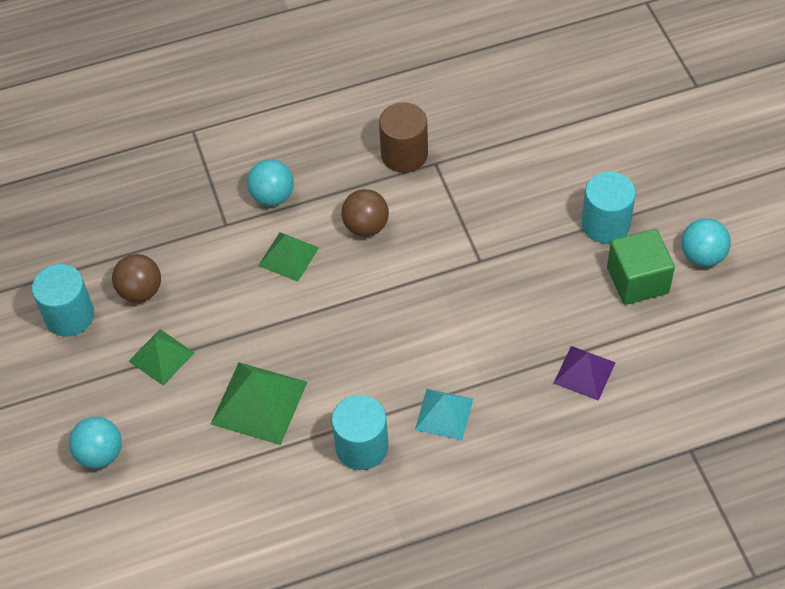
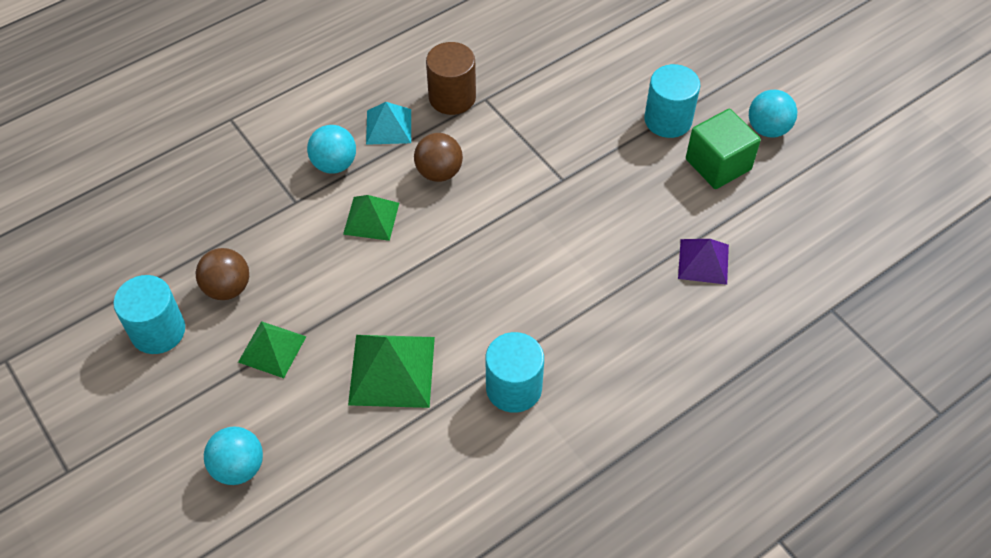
camera: 20 degrees left, 0 degrees up
(444, 414) = (584, 334): turquoise pyramid -> turquoise pyramid (388, 126)

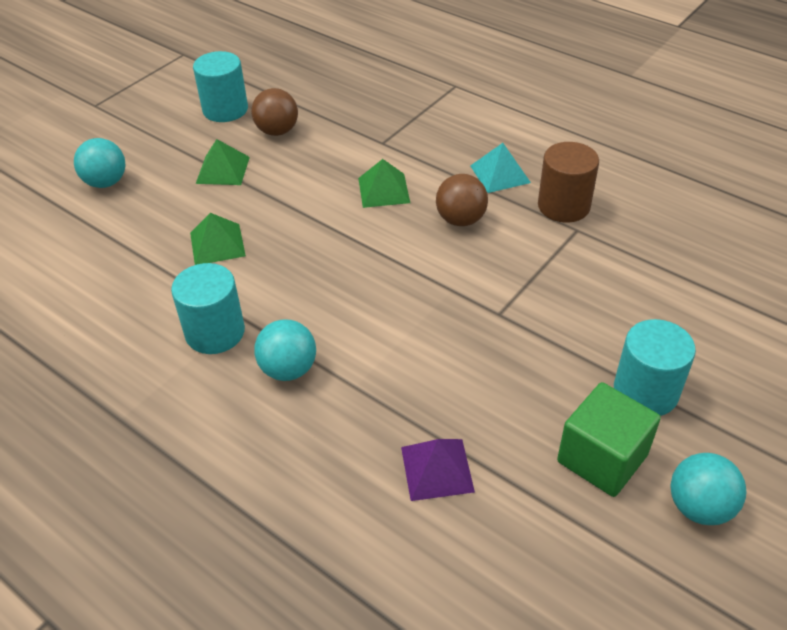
camera: 75 degrees right, 10 degrees down
(334, 164) = (436, 153): turquoise ball -> turquoise ball (288, 369)
(392, 370) = (217, 244): green pyramid -> green pyramid, size x0.64

